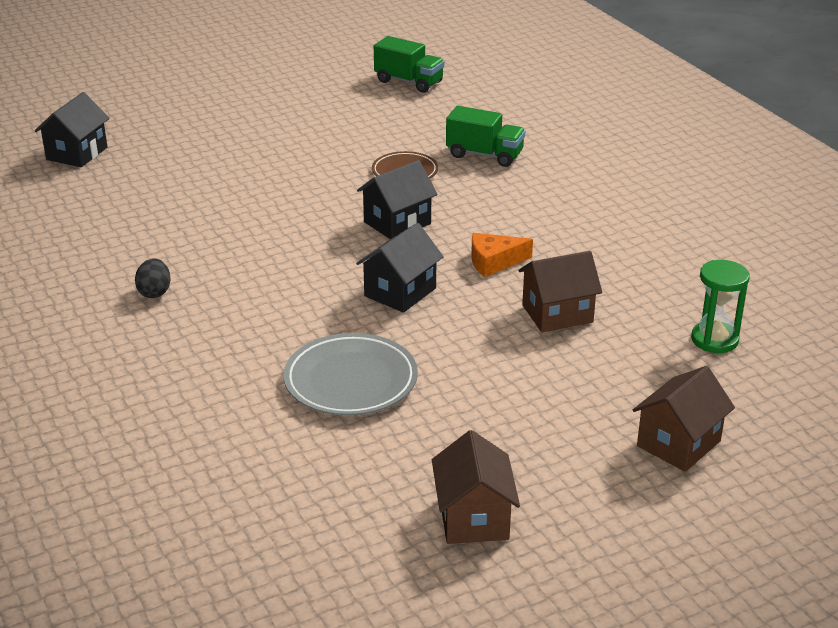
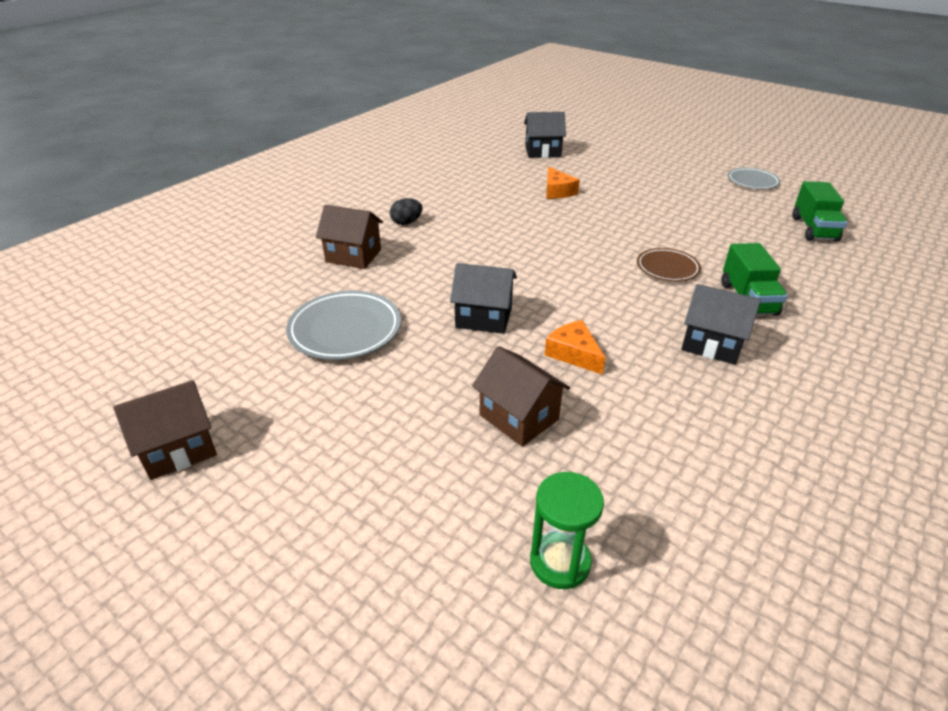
camera: 65 degrees right, 5 degrees up
(190, 176) = (557, 191): none -> orange cheese
(295, 71) = (752, 181): none -> grey plate
(397, 223) = (585, 287): black house -> black house (711, 344)
(678, 443) = (337, 576): brown house -> brown house (353, 256)

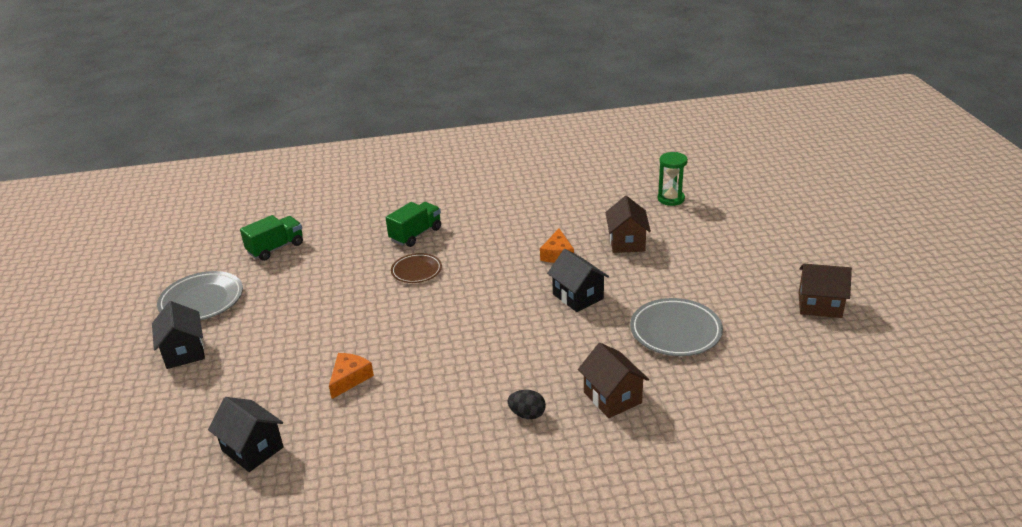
camera: 135 degrees left, 5 degrees down
(711, 344) = (481, 226): black house -> black house (184, 352)
(752, 181) = (202, 300): grey plate -> grey plate, size x1.58

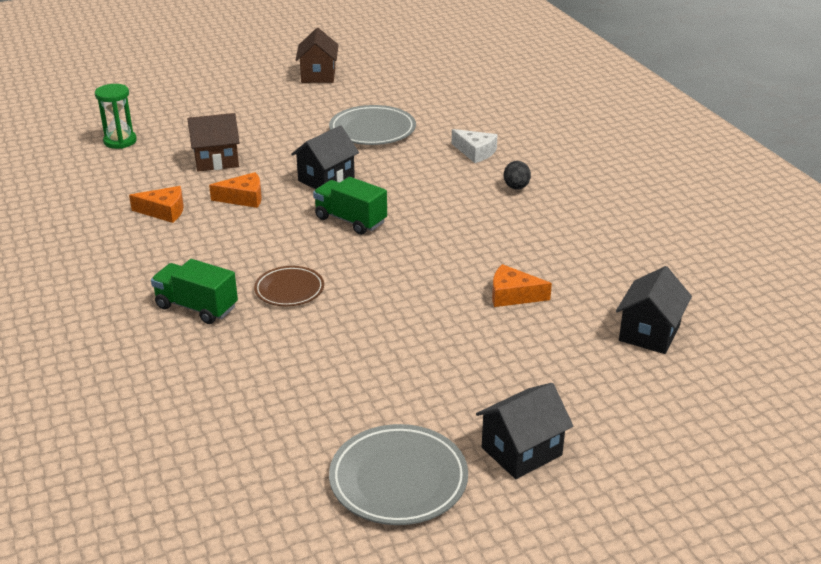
camera: 105 degrees left, 0 degrees up
(276, 248) = (238, 442): green truck -> green truck (350, 220)
(548, 220) = (164, 211): none -> orange cheese
(612, 397) = (475, 152): brown house -> white cheese

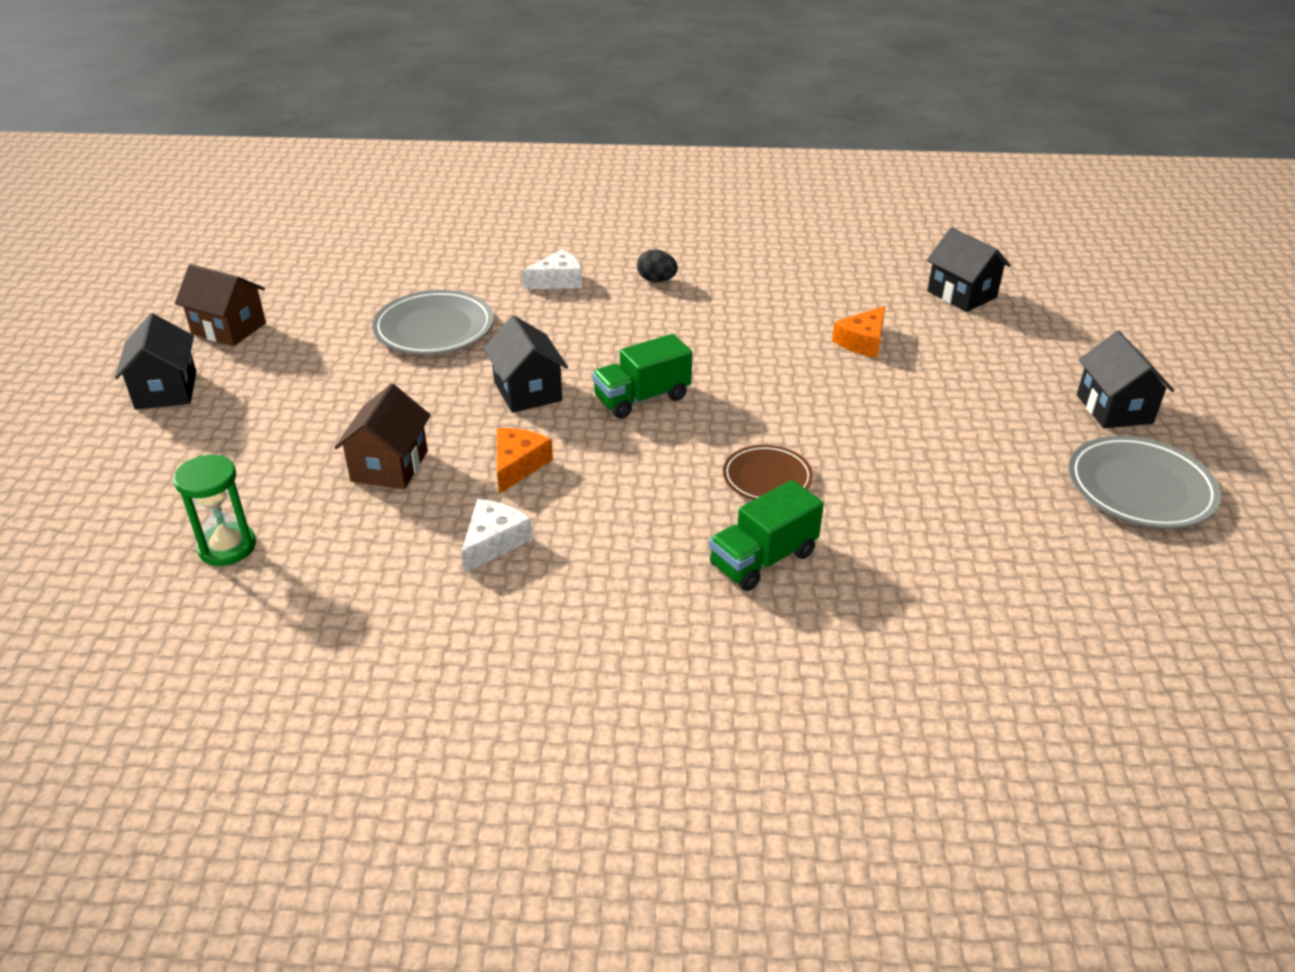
camera: 65 degrees left, 5 degrees up
(164, 211) = (493, 542): orange cheese -> white cheese
(244, 81) = (166, 390): none -> black house

